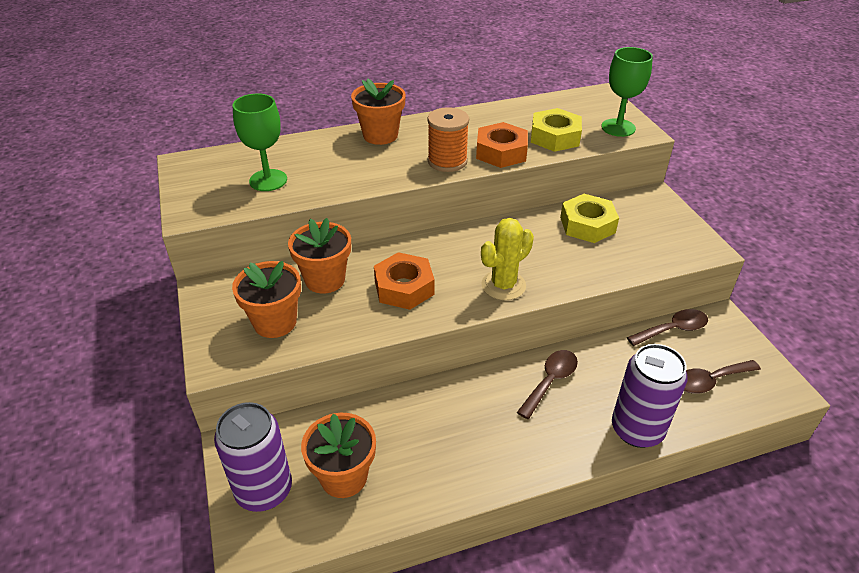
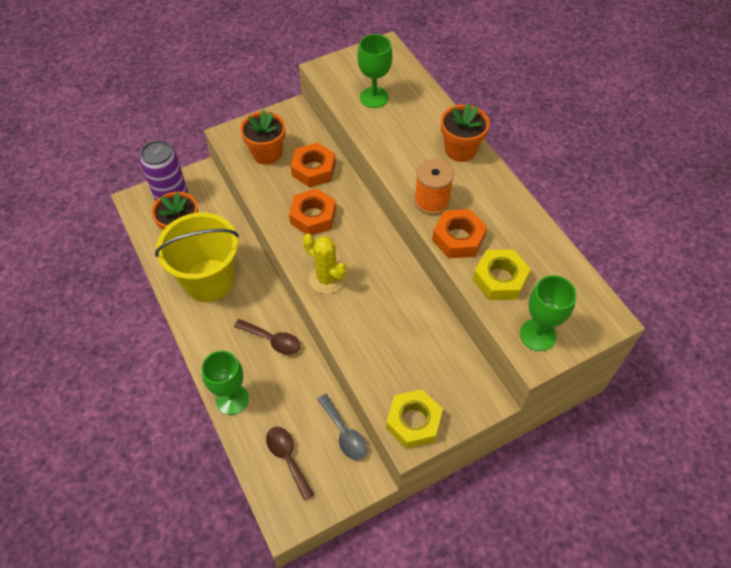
camera: 80 degrees right, 15 degrees up
(325, 280) = (313, 169): orange flower pot -> orange nut
(444, 446) = (209, 280): none -> yellow bucket
(587, 225) = (422, 337): yellow nut -> yellow nut (413, 422)
(637, 430) = (232, 399): purple can -> green goblet
(673, 329) = (344, 433): brown spoon -> grey spoon

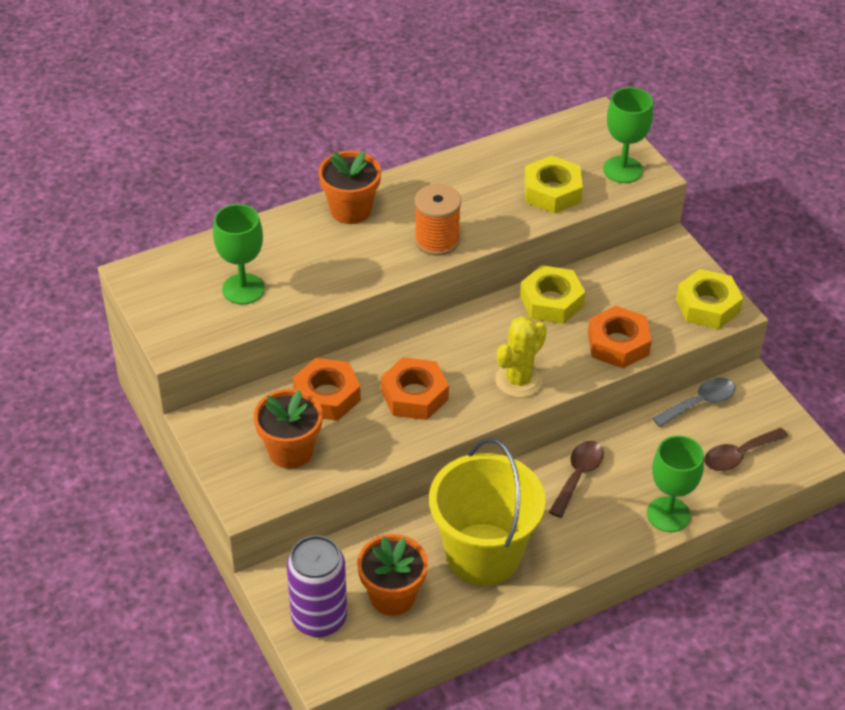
camera: 90 degrees left, 10 degrees down
(411, 303) = (551, 301): none -> yellow nut
(458, 238) = (495, 221): orange nut -> orange nut (618, 344)

